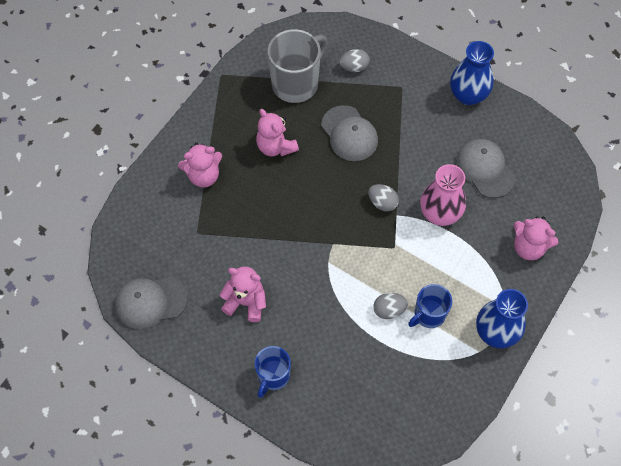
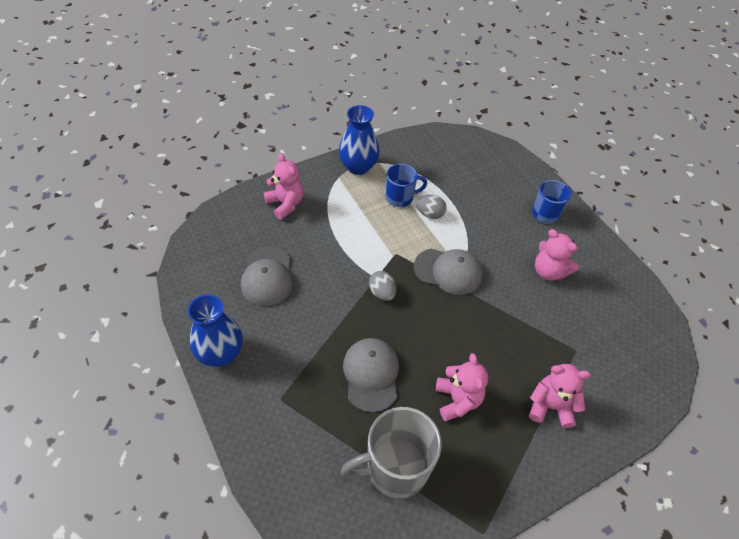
camera: 155 degrees left, 10 degrees down
(151, 302) = (638, 310): grey cap -> grey cap (448, 271)
(354, 67) = (315, 453): grey egg -> none
(439, 214) = (337, 260): pink vase -> none

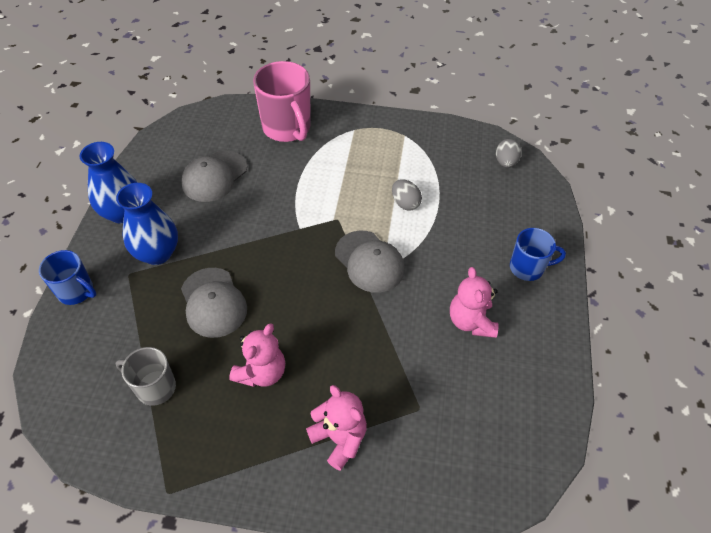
camera: 40 degrees right, 0 degrees up
(285, 204) = (287, 128): pink teddy bear -> pink mug
(358, 167) = (381, 129): blue vase -> blue vase (157, 253)
(371, 375) = (213, 302): grey cap -> grey cap turned 120 degrees clockwise
(382, 293) = (291, 244): grey egg -> grey egg (505, 162)
(395, 468) = (155, 387): grey mug -> grey mug, size x0.60
(400, 198) = (392, 175): blue mug -> blue mug (76, 291)

